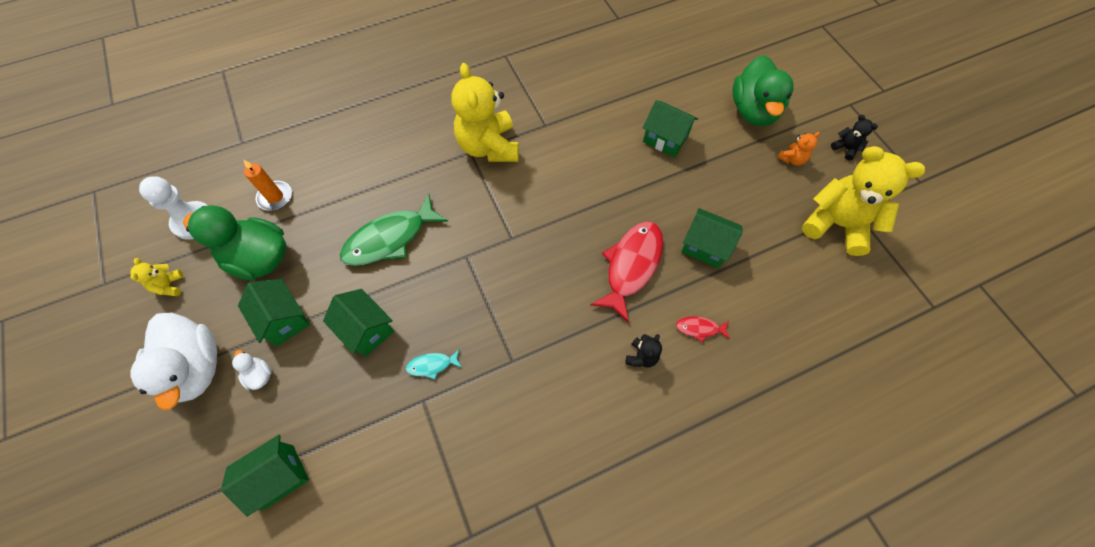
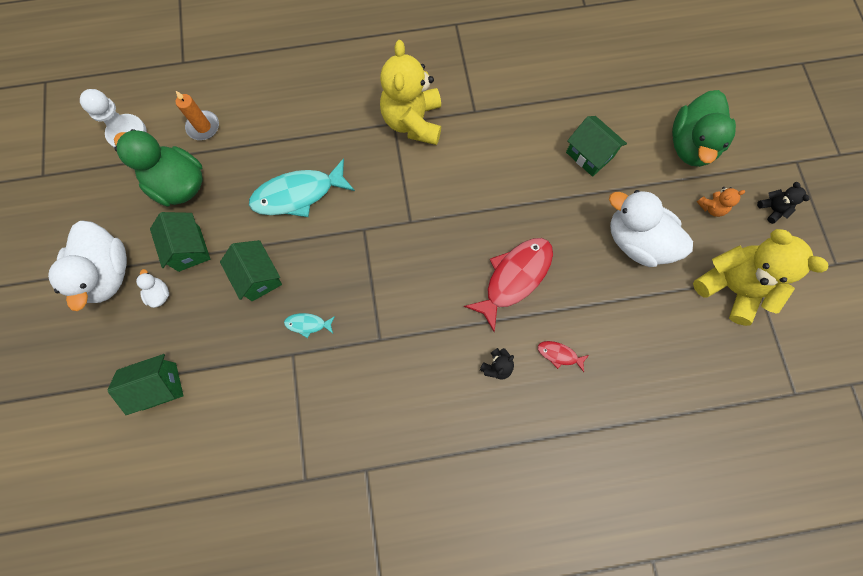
camera: 15 degrees right, 10 degrees up
(169, 286) = (97, 191): yellow teddy bear -> none
(390, 239) = (298, 194): green fish -> turquoise fish
(705, 247) = (591, 277): green house -> none
(736, 204) = (637, 241): none -> white duck

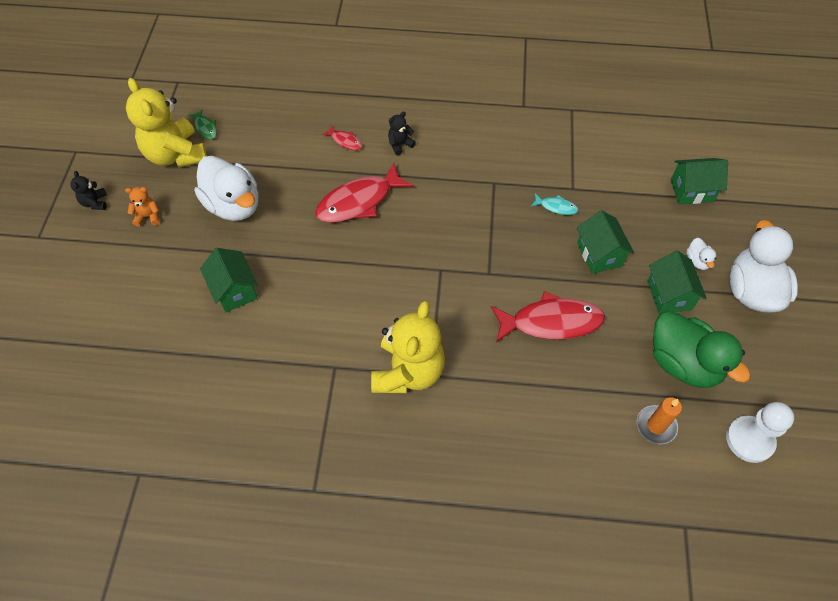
camera: 165 degrees left, 15 degrees down
(298, 194) = (551, 322): turquoise fish -> red fish
(691, 145) = (127, 276): green duck -> none
(721, 332) = (205, 128): none -> green fish

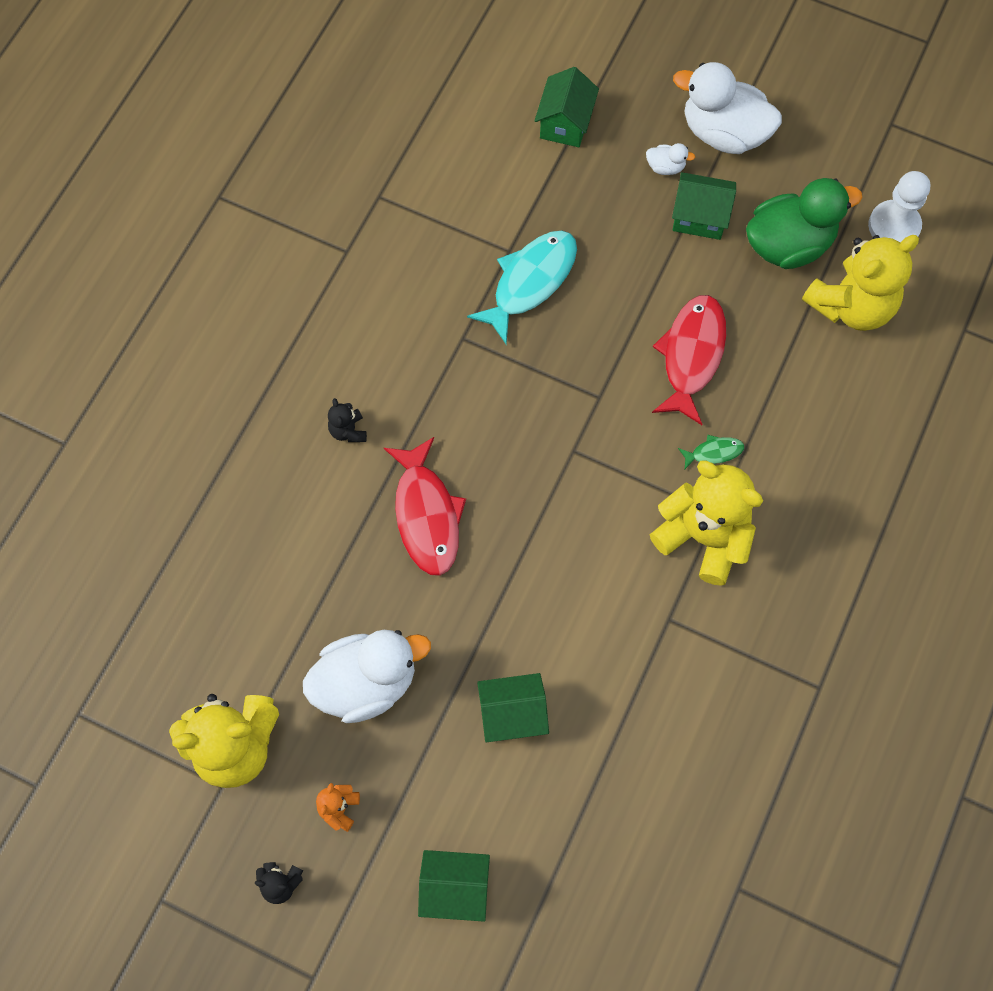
camera: 70 degrees left, 10 degrees up
(205, 128) = (198, 691): green fish -> green fish (714, 452)
(345, 141) = (311, 501): red fish -> none
(556, 207) = (530, 282): turquoise fish -> turquoise fish, size x2.19
(599, 254) = (618, 265): green house -> green house (455, 888)
(656, 426) = (851, 306): orange candle -> yellow teddy bear

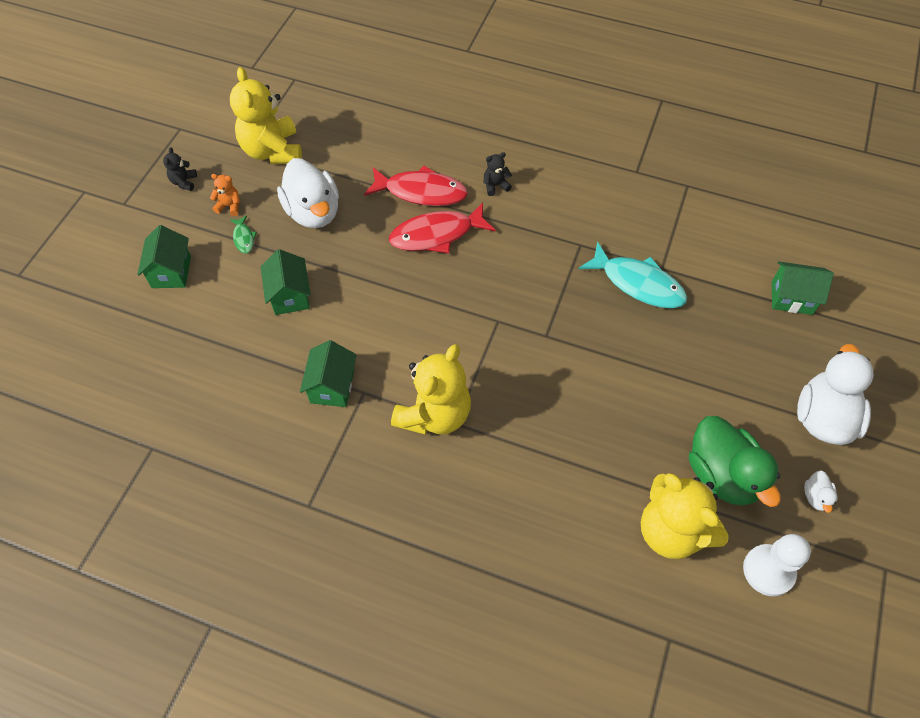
camera: 85 degrees right, 10 degrees down
(665, 167) = (773, 373): white duck -> white duck (816, 497)
(691, 356) = (595, 399): red fish -> red fish (421, 192)
(699, 217) = (730, 401): green house -> green house (332, 386)
(714, 452) = (509, 419): green fish -> green fish (244, 238)

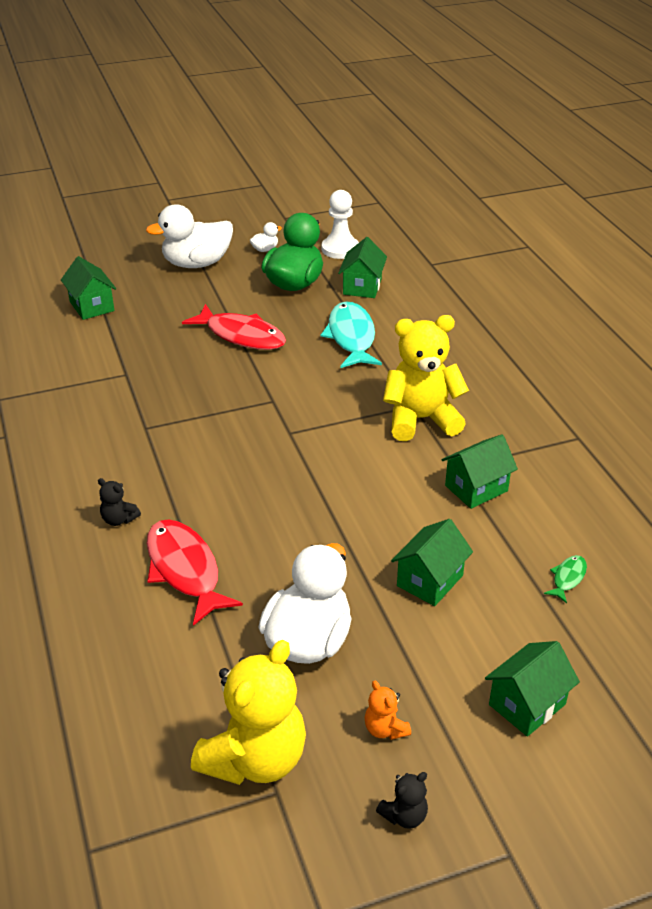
camera: 130 degrees left, 20 degrees down
(244, 238) = (411, 675): green fish -> green fish (567, 578)
(437, 234) = (233, 524): red fish -> red fish (241, 335)
(638, 283) = (158, 379): turquoise fish -> turquoise fish (351, 337)
(672, 531) = (362, 287): yellow teddy bear -> green house

